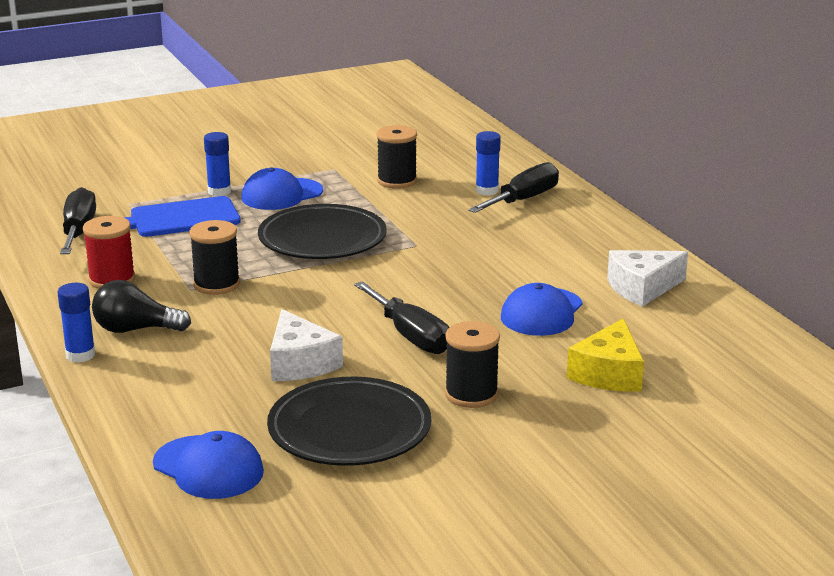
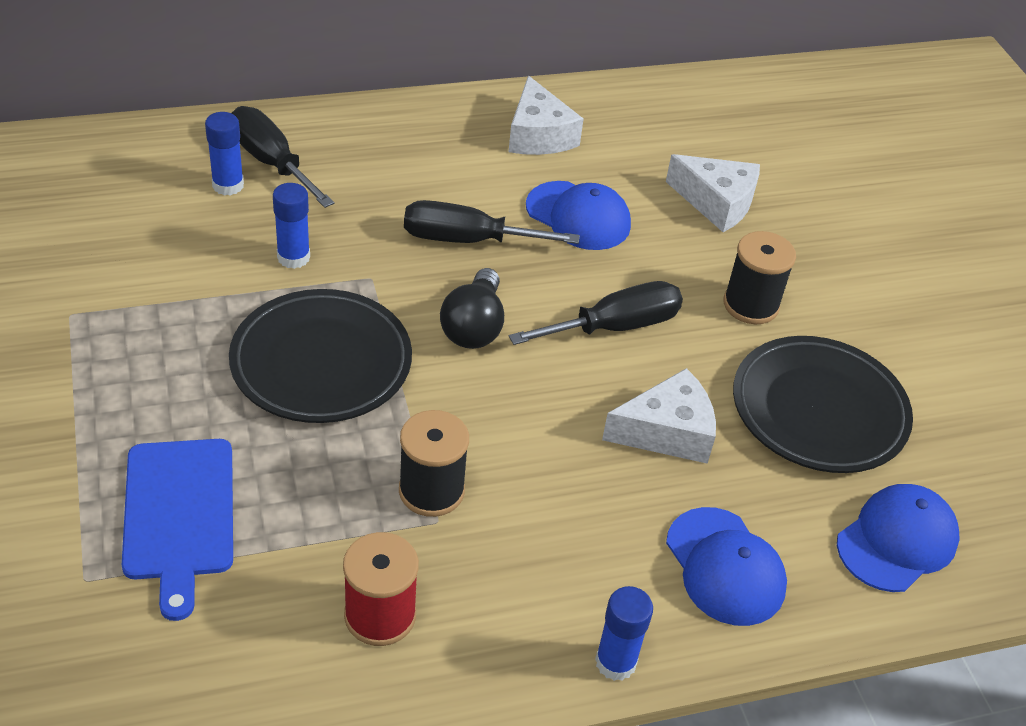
camera: 85 degrees left, 20 degrees up
(78, 231) = (172, 657): black screwdriver -> black screwdriver (467, 240)
(135, 329) = (550, 593): black light bulb -> black light bulb (474, 326)
(219, 191) = (92, 456): blue glue stick -> blue glue stick (293, 257)
(281, 195) = (142, 384): blue cap -> blue cap (725, 566)
(397, 181) = (153, 258): black spool -> none
(609, 373) = (716, 202): yellow cheese -> white cheese

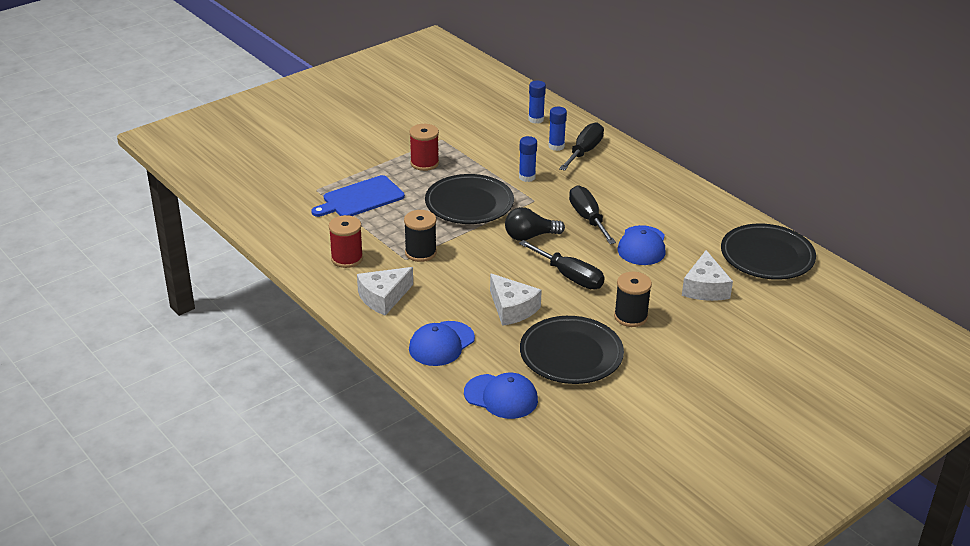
camera: 70 degrees right, 10 degrees down
(133, 370) = (424, 163): none -> red spool
(538, 135) = (695, 217): white cheese -> white cheese (383, 298)
(615, 662) = (366, 324): blue glue stick -> blue glue stick (536, 119)
(673, 116) = (767, 256): none -> black plate

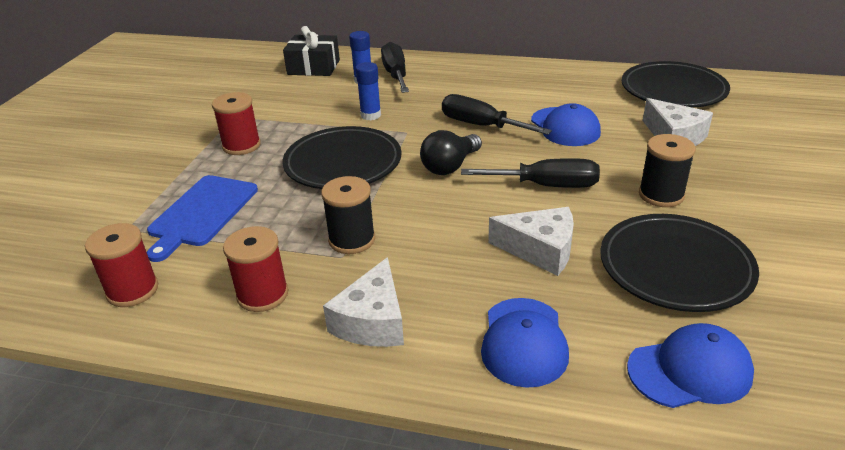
camera: 35 degrees left, 0 degrees up
(290, 225) = (132, 290): none -> red spool
(536, 119) = (313, 67): blue glue stick -> black gift

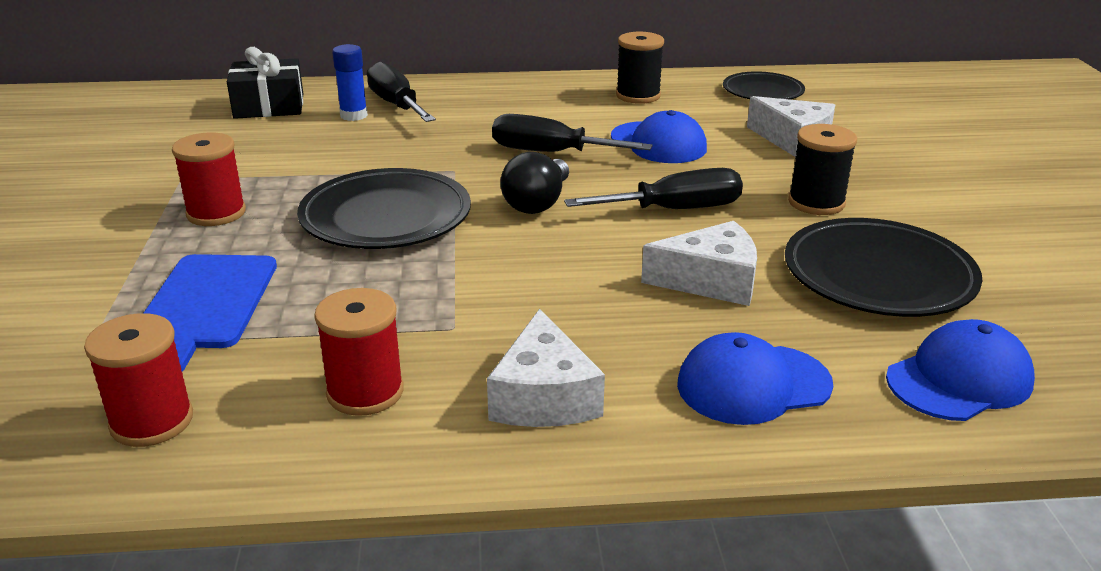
camera: 20 degrees left, 5 degrees down
(352, 240) = (455, 306): black spool -> black spool (638, 96)
(370, 115) = (390, 156): blue glue stick -> none
(524, 342) = (753, 384): blue cap -> blue cap turned 90 degrees clockwise
(673, 90) = (762, 92): black plate -> black plate, size x0.62

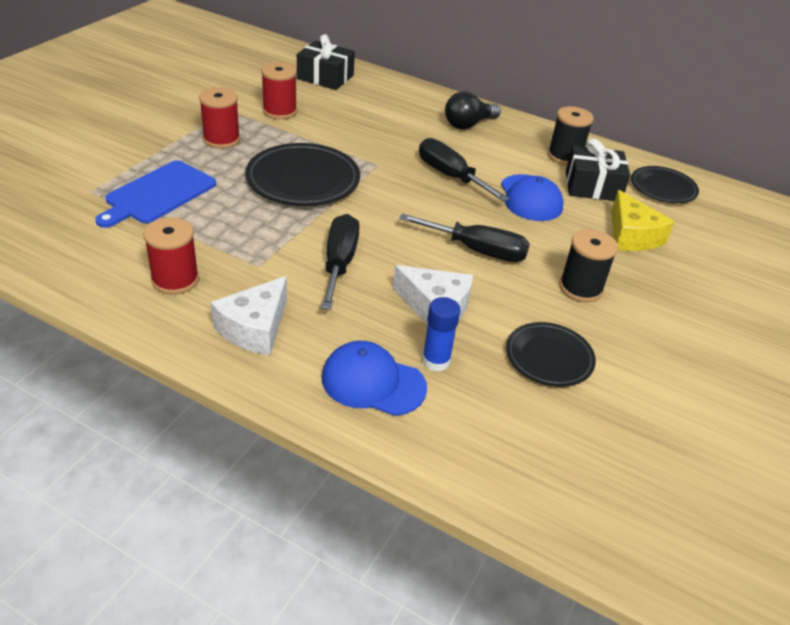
camera: 30 degrees right, 10 degrees up
(152, 421) = (72, 246): red spool -> red spool (279, 111)
(354, 115) = (365, 102): blue glue stick -> blue glue stick (436, 361)
(396, 105) = (398, 104): black screwdriver -> black screwdriver (339, 263)
(537, 203) = (399, 208): black light bulb -> black light bulb (468, 124)
(700, 112) = (592, 186): none -> black gift
(794, 140) = (631, 236): white cheese -> yellow cheese
(878, 276) = (549, 358): black plate -> black plate, size x0.62
(959, 379) = (502, 448): blue cap -> none

